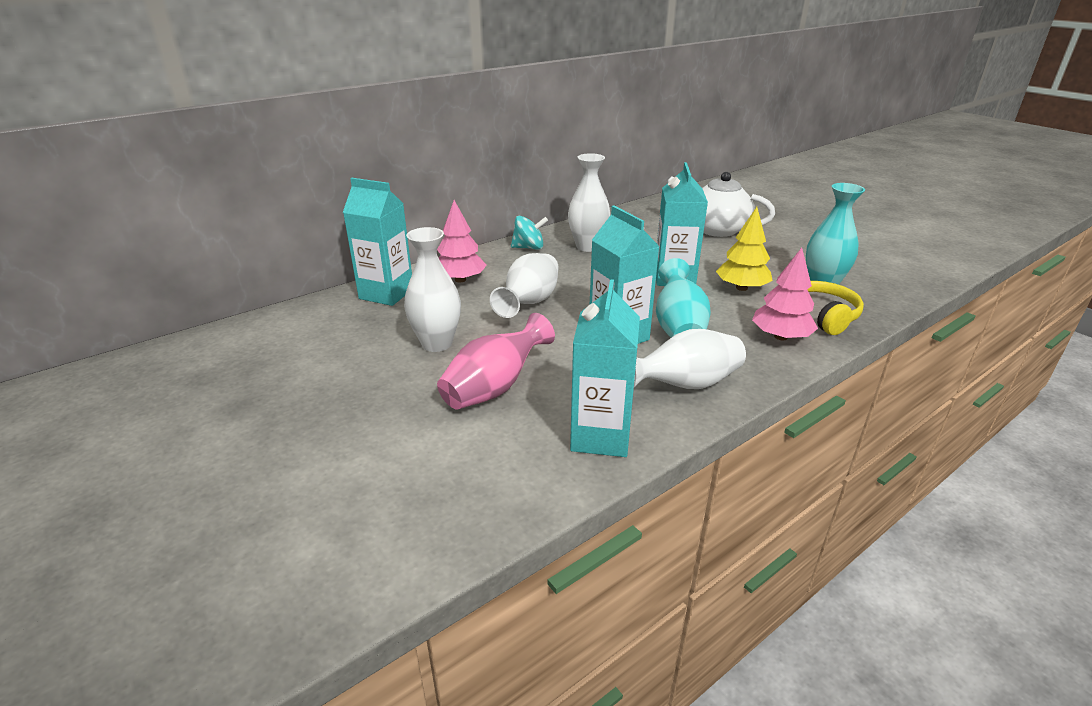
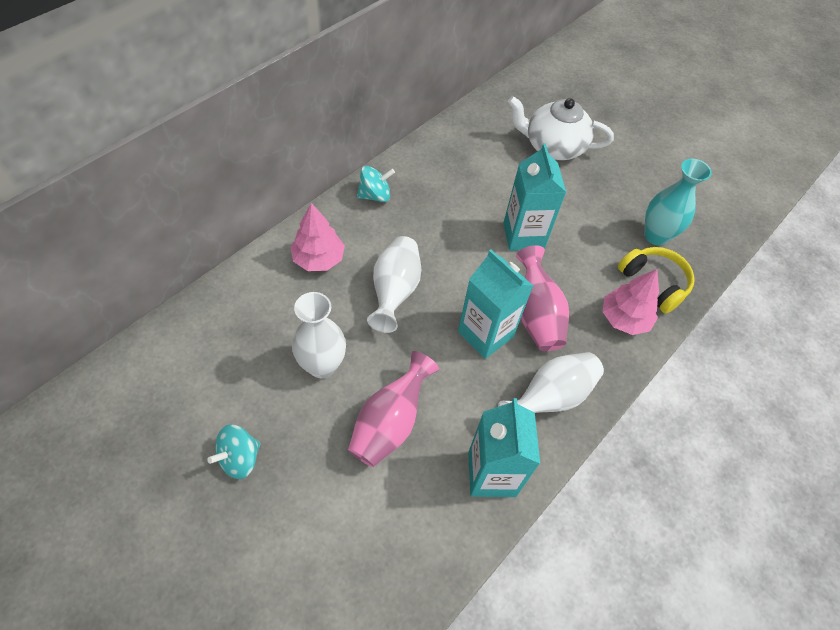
camera: 15 degrees left, 25 degrees up
(323, 398) = (239, 458): none -> turquoise spinning top
(386, 294) = (250, 290): turquoise carton -> none
(587, 247) = (433, 188): white vase -> none
(678, 327) = (536, 315): turquoise vase -> pink vase
(741, 288) = (585, 247): yellow tree -> none

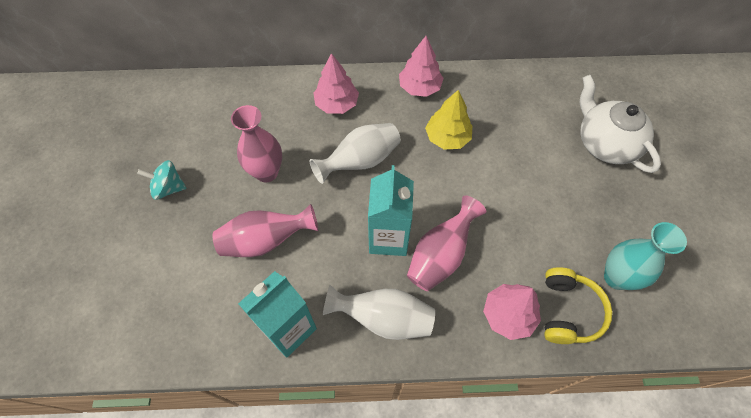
camera: 50 degrees right, 5 degrees up
(322, 365) = (266, 172): white vase -> pink vase
(375, 195) = (419, 87): turquoise spinning top -> pink tree
(442, 221) = (447, 138): none -> yellow tree
(523, 236) = (498, 192): turquoise carton -> none

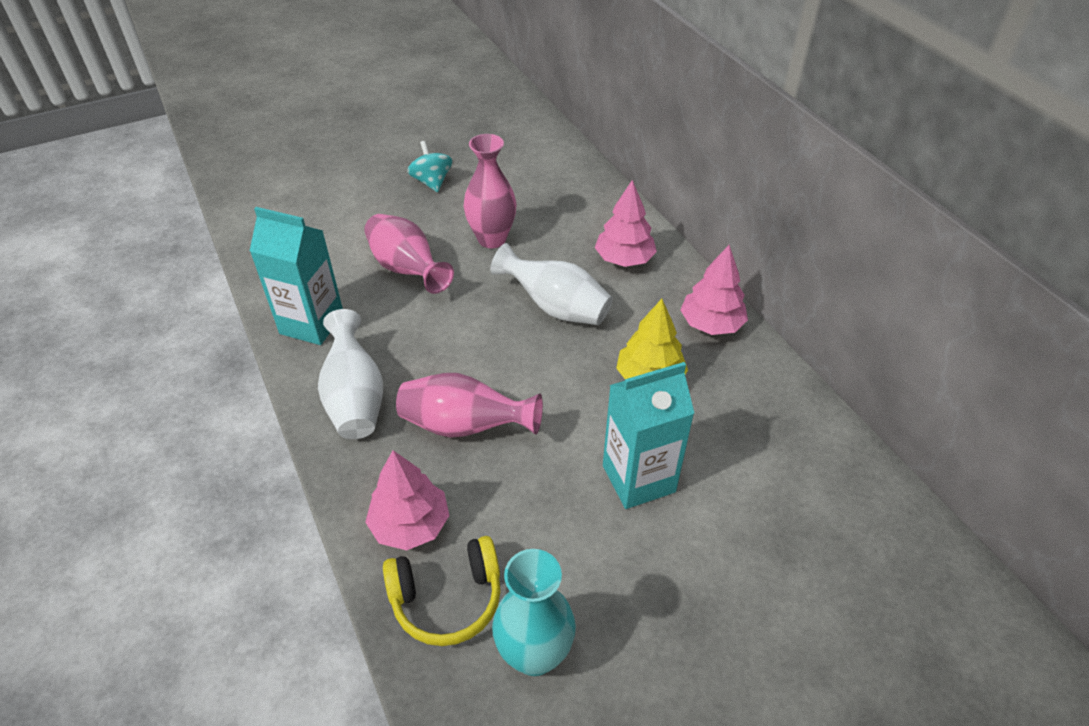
camera: 65 degrees right, 15 degrees down
(388, 238) = (463, 368): turquoise carton -> turquoise carton (638, 478)
(605, 143) = (783, 579): white teapot -> none

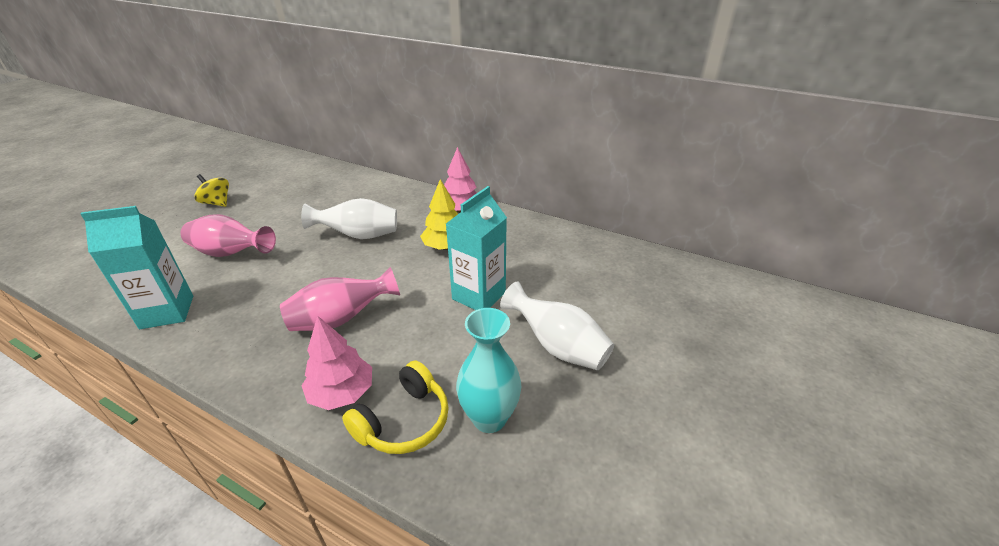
camera: 35 degrees left, 10 degrees down
(355, 398) = (239, 340): white vase -> white vase (558, 346)
(432, 182) = (217, 203): turquoise spinning top -> yellow spinning top
(492, 239) = (286, 217): pink vase -> none
(624, 259) = (385, 199): pink tree -> none

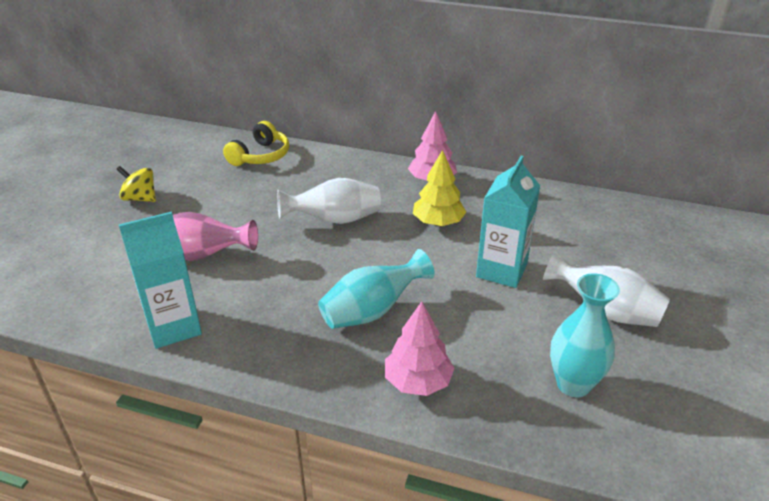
camera: 10 degrees left, 0 degrees up
(341, 319) = (372, 311): pink vase -> turquoise vase
(404, 421) = (494, 398): yellow headphones -> yellow headphones (260, 156)

